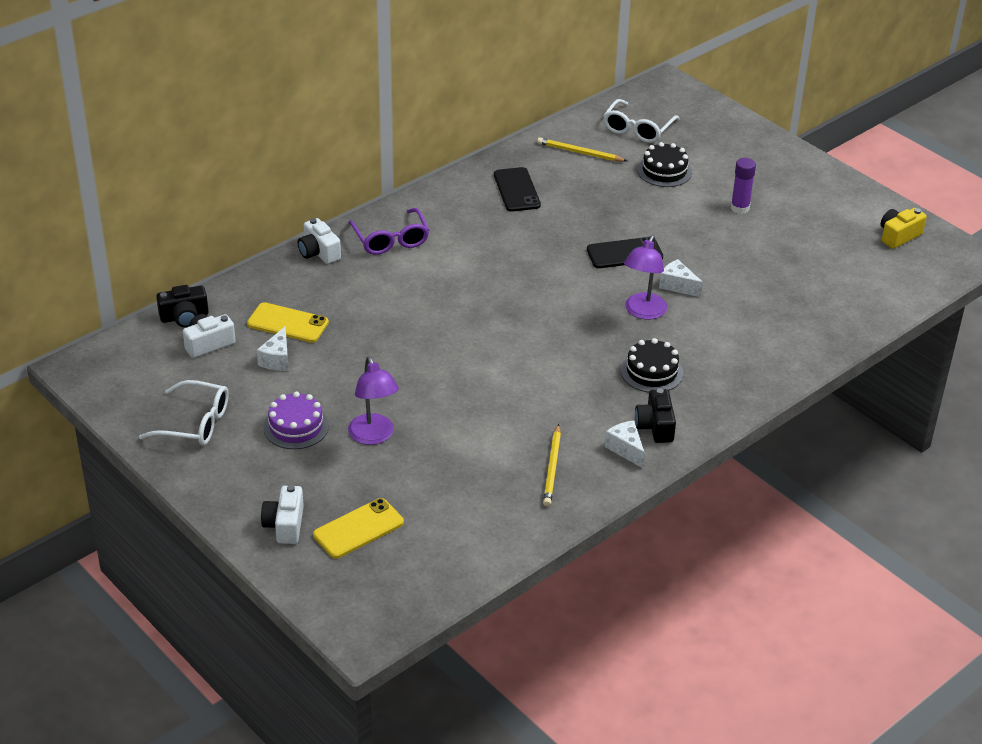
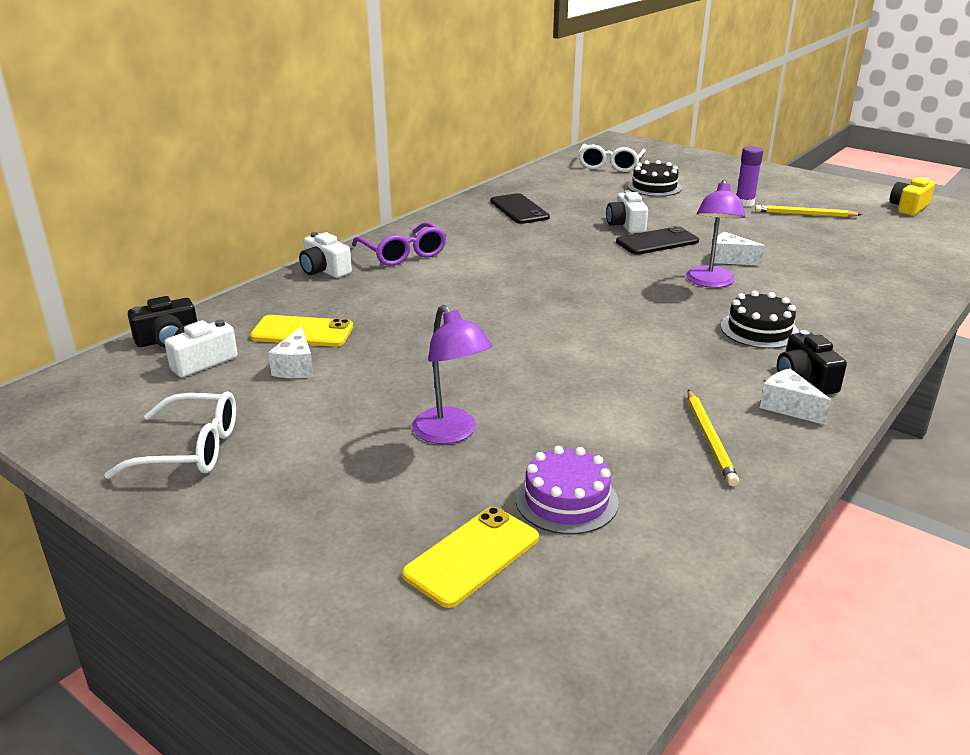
camera: 10 degrees left, 10 degrees down
(285, 525) = (353, 567): white camera -> white camera (626, 225)
(296, 427) = (338, 435): purple cake -> purple cake (566, 500)
(579, 153) = (566, 182): yellow pencil -> yellow pencil (804, 214)

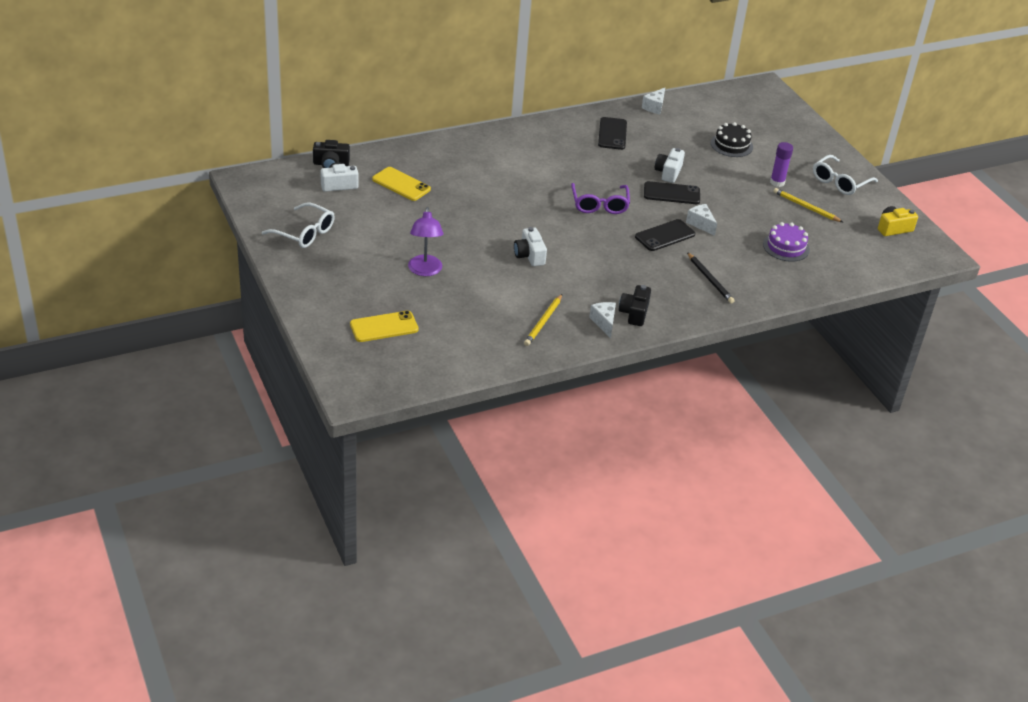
camera: 25 degrees right, 10 degrees up
(296, 367) = (382, 206): white cheese -> white cheese (654, 107)
(324, 270) = (446, 143): white camera -> white camera (529, 255)
(403, 254) = (502, 147): purple glasses -> purple glasses (599, 205)
(566, 500) = (445, 321): purple cake -> purple cake (786, 247)
(610, 165) = (726, 112): white glasses -> white glasses (840, 182)
(710, 282) = (665, 236): purple lamp -> black phone
(759, 330) = (650, 276): black cake -> none
(827, 309) = (710, 280): none -> black pencil

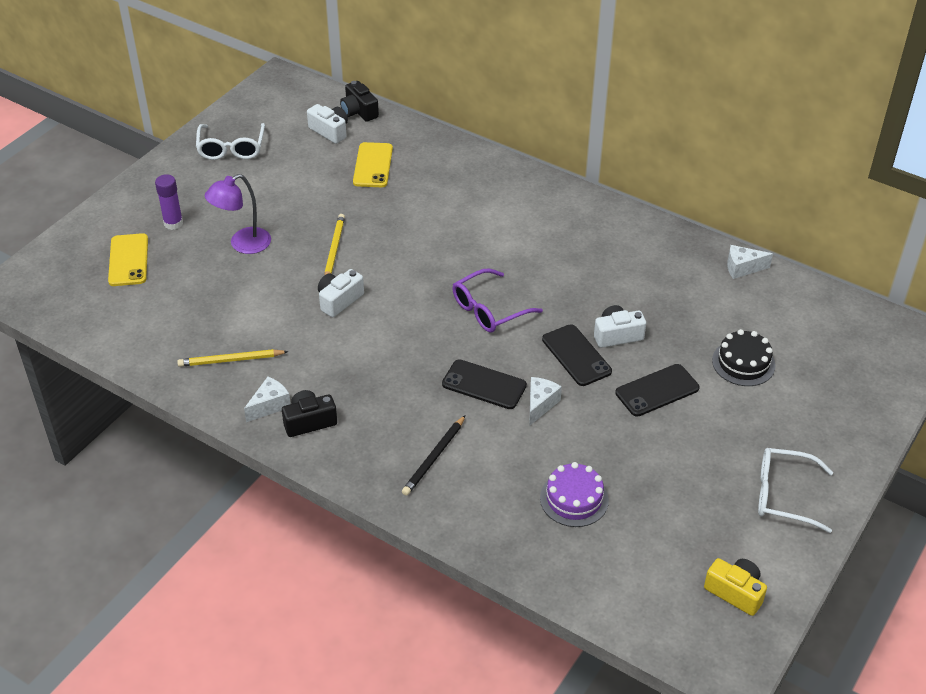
camera: 60 degrees right, 5 degrees up
(384, 327) = (128, 260): yellow phone -> yellow phone turned 45 degrees clockwise
(612, 134) = (642, 260): black phone -> black phone (657, 390)
(777, 182) = (709, 436): purple glue stick -> purple glue stick (173, 223)
(806, 207) = (684, 484): yellow pencil -> yellow pencil (334, 249)

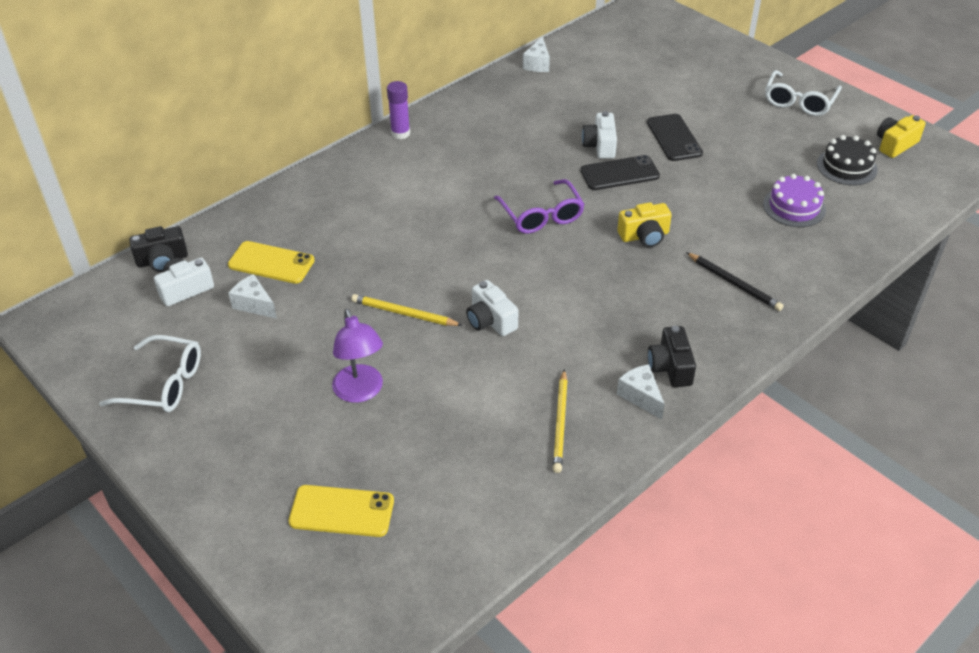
camera: 75 degrees left, 0 degrees up
(173, 223) = (288, 457): purple glue stick -> purple glue stick (400, 133)
(484, 385) = (644, 236): black phone -> yellow camera
(540, 404) = (677, 206): white cheese -> white cheese (254, 305)
(743, 363) = (652, 88): black cake -> black cake (846, 166)

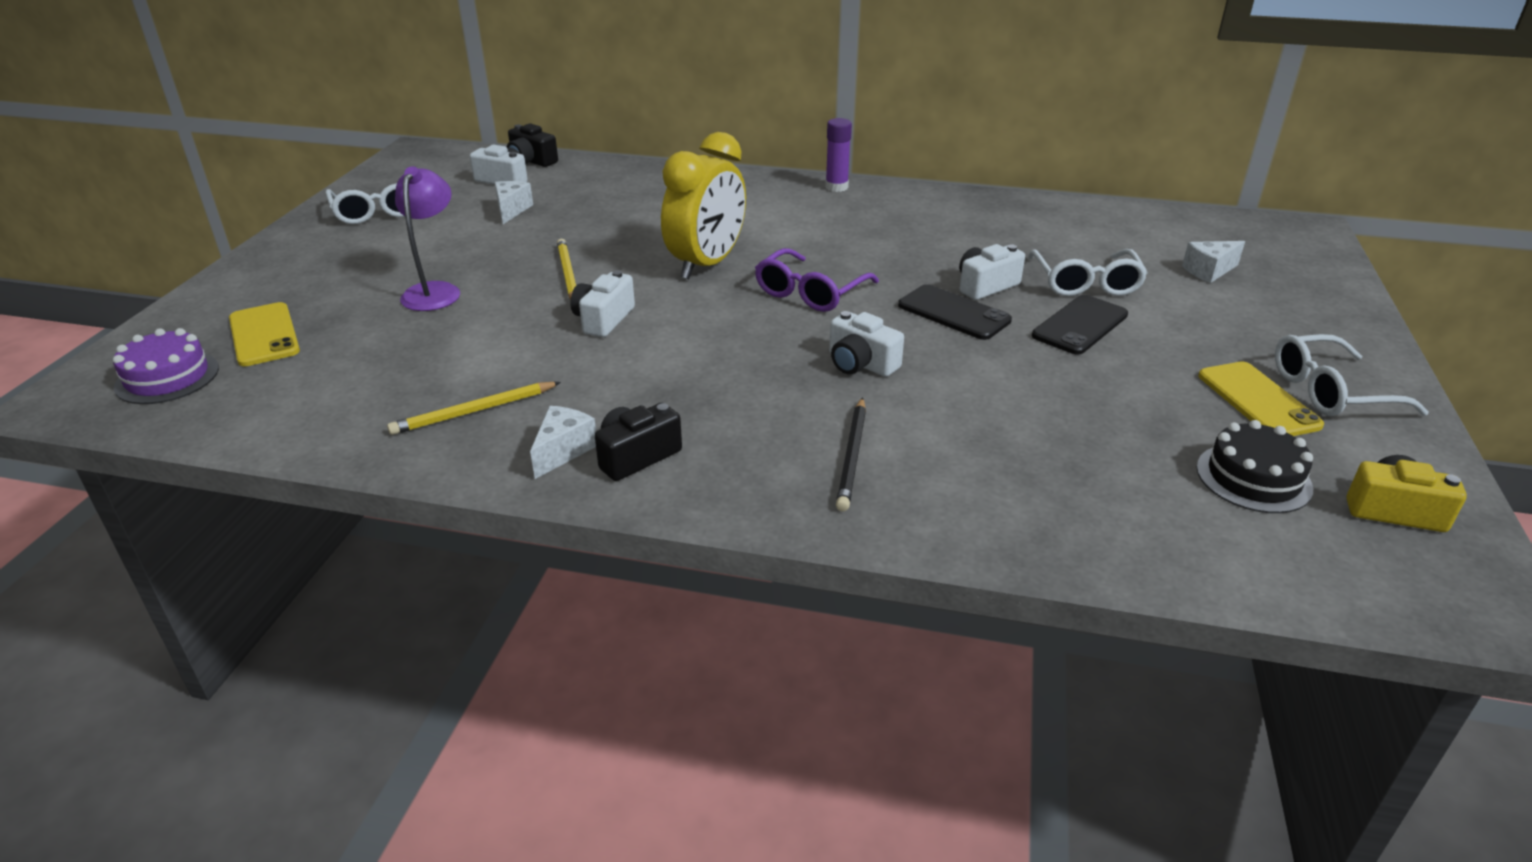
camera: 55 degrees right, 10 degrees down
(271, 263) = (575, 198): yellow phone -> yellow phone (1258, 400)
(361, 392) = (435, 291): purple lamp -> purple lamp turned 150 degrees clockwise
(457, 242) = (707, 265): none -> yellow clock
(537, 64) = (1068, 209): white cheese -> white cheese (1209, 271)
(631, 110) = (1085, 283): none -> white glasses
(644, 236) = (860, 363): yellow camera -> white camera
(794, 207) = (1083, 457): purple cake -> purple cake (167, 377)

